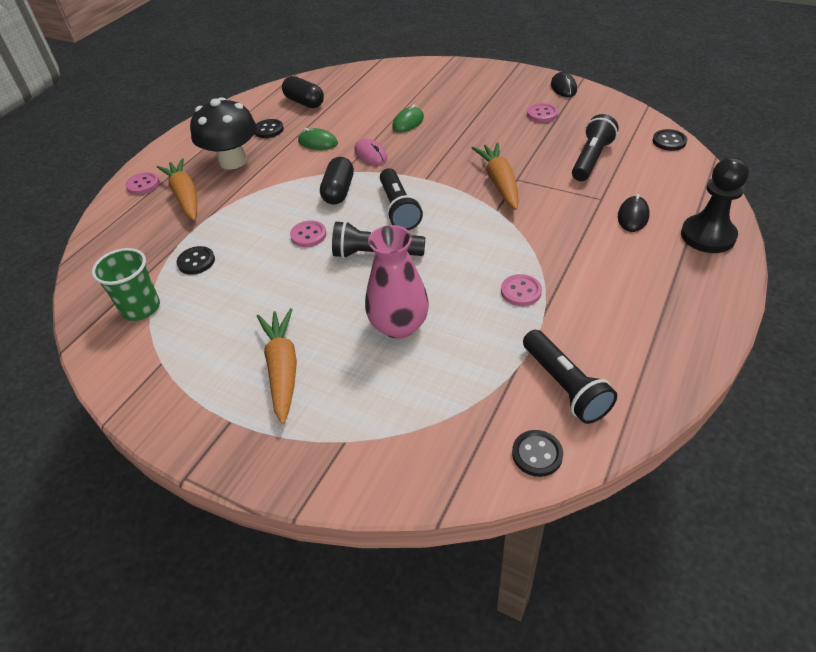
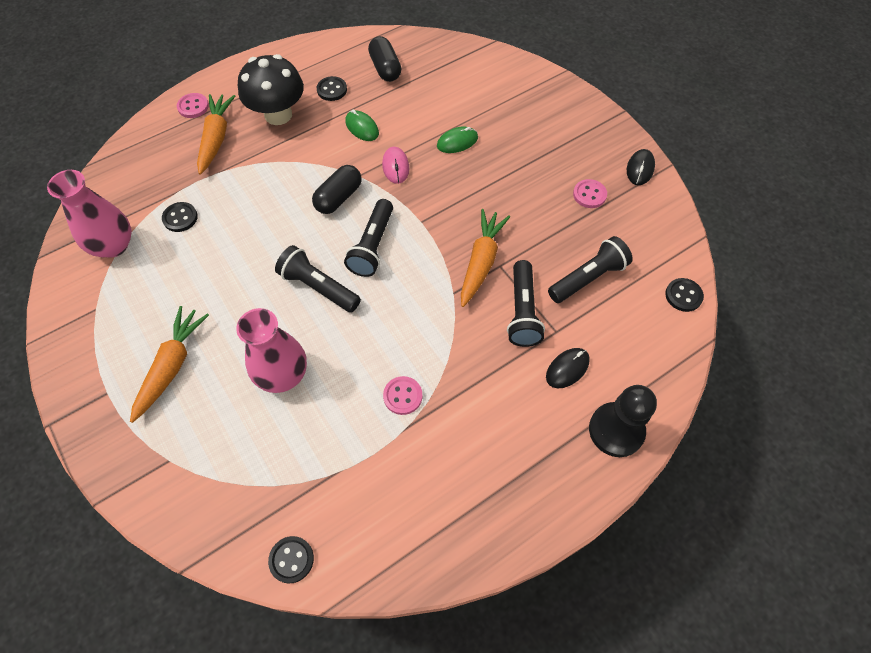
camera: 25 degrees right, 15 degrees up
(141, 308) = (113, 245): green cup -> pink vase
(308, 235) = (281, 236): pink button -> none
(564, 386) = (361, 511): black flashlight -> black flashlight (522, 311)

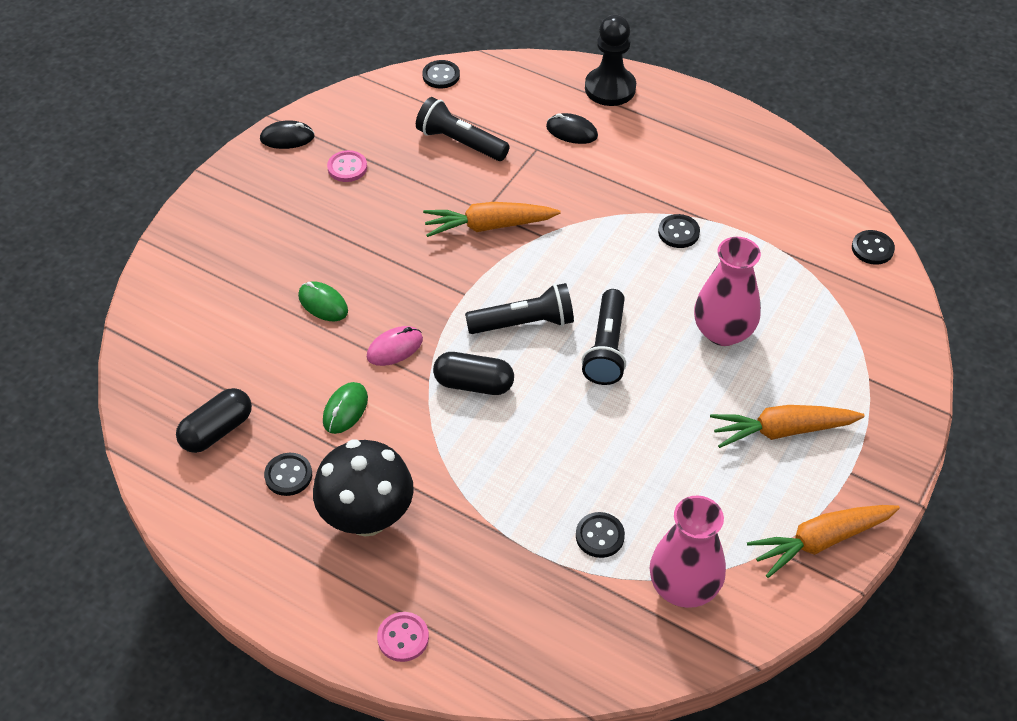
camera: 115 degrees left, 10 degrees down
(216, 138) = (448, 571): orange carrot -> orange carrot (820, 541)
(402, 396) = (678, 232): pink button -> black button
(522, 311) = (530, 178): black flashlight -> none

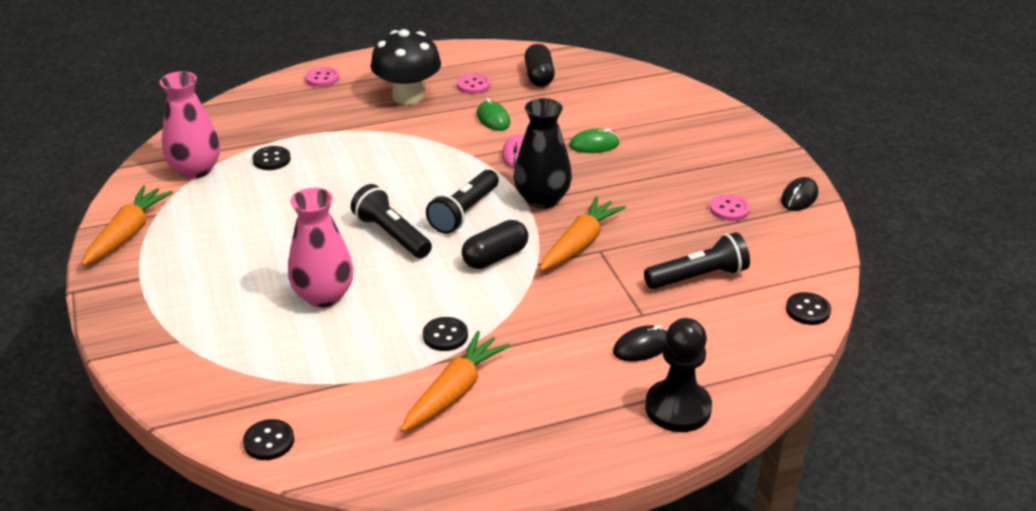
camera: 130 degrees right, 15 degrees down
(288, 475) = (473, 85): black button -> pink button
(450, 285) = (542, 199): none -> black vase
(473, 384) = (444, 169): black capsule -> black capsule (495, 257)
(782, 431) = (213, 269): orange carrot -> orange carrot (454, 391)

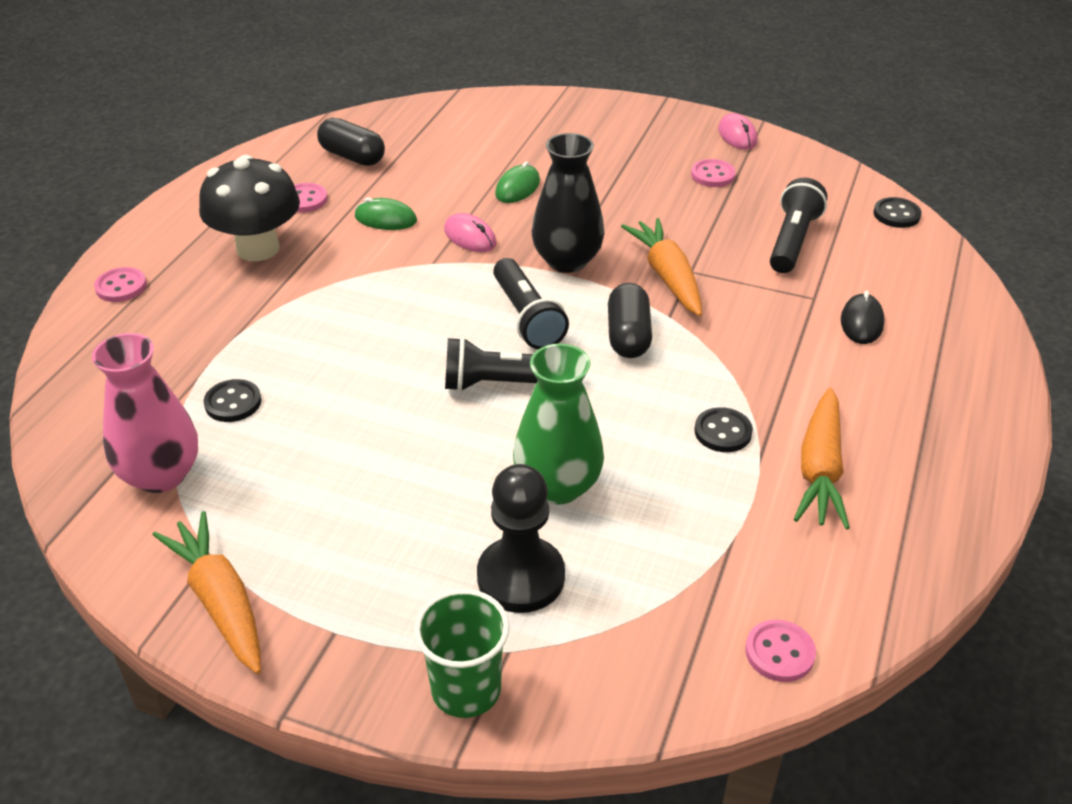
camera: 50 degrees left, 5 degrees up
(137, 339) = (466, 690): none -> green cup
(269, 441) = (779, 652): black button -> pink button
(324, 296) = (557, 486): pink vase -> green vase
(454, 391) = (820, 470): orange carrot -> orange carrot turned 150 degrees counterclockwise
(678, 408) = (966, 347): black pawn -> black pawn (521, 577)
(799, 197) = (737, 135): black mouse -> pink mouse

